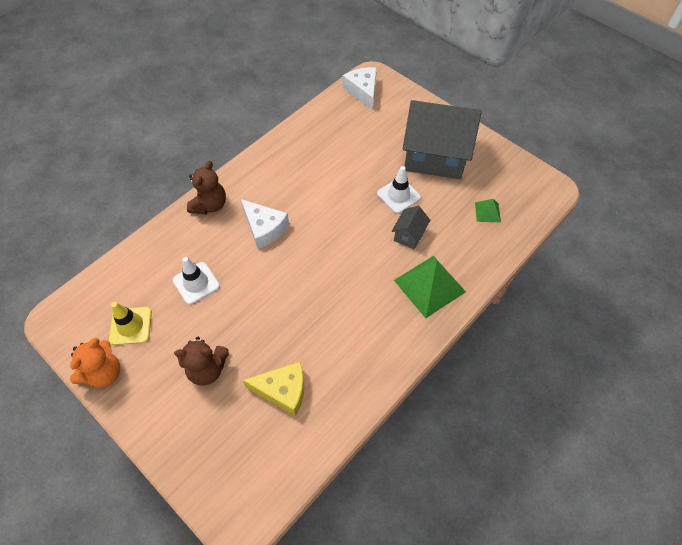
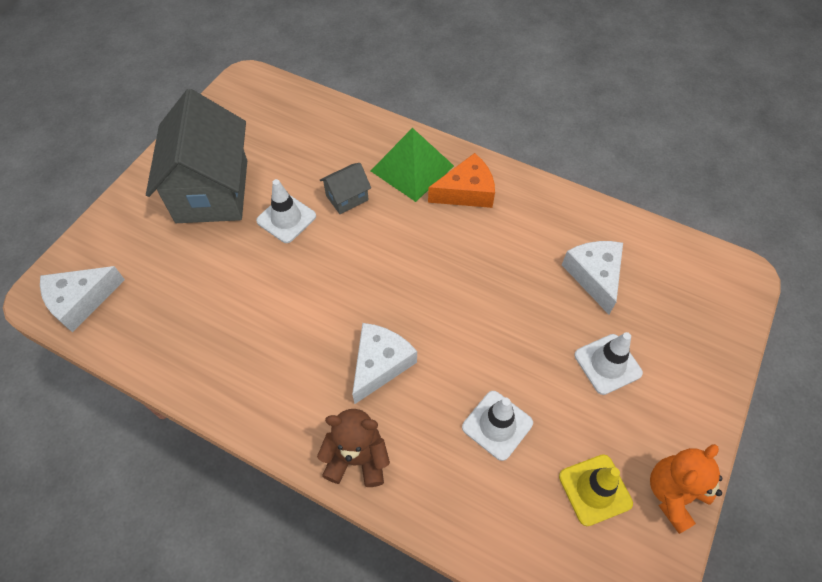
camera: 105 degrees left, 0 degrees up
(104, 373) = (673, 494): orange teddy bear -> orange teddy bear turned 60 degrees counterclockwise
(207, 369) = (607, 364): brown teddy bear -> white traffic cone
(283, 390) = (594, 276): yellow cheese -> white cheese
(394, 319) = (466, 192): none -> orange cheese
(409, 235) = (347, 198): grey house -> grey house turned 45 degrees counterclockwise
(487, 212) = (294, 130): green pyramid -> none

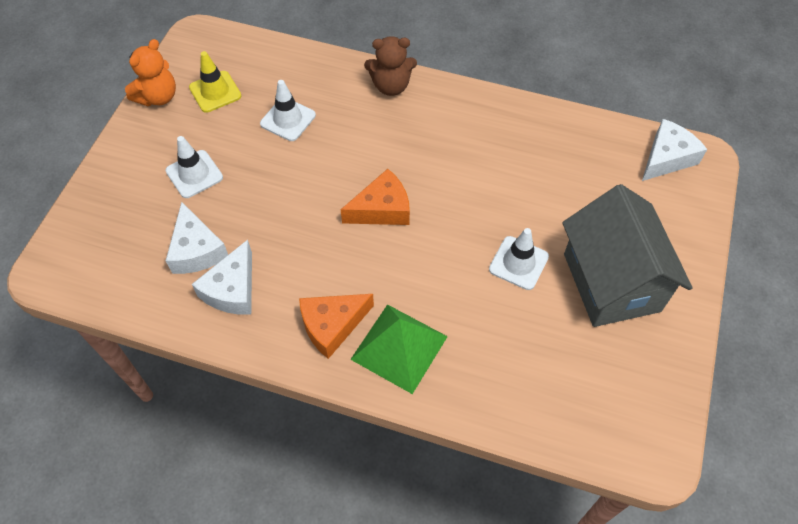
camera: 170 degrees right, 0 degrees up
(347, 198) = (463, 297): grey house -> none
(380, 364) = (388, 147): white cheese -> white cheese (232, 289)
(402, 290) = (382, 209): none -> orange cheese

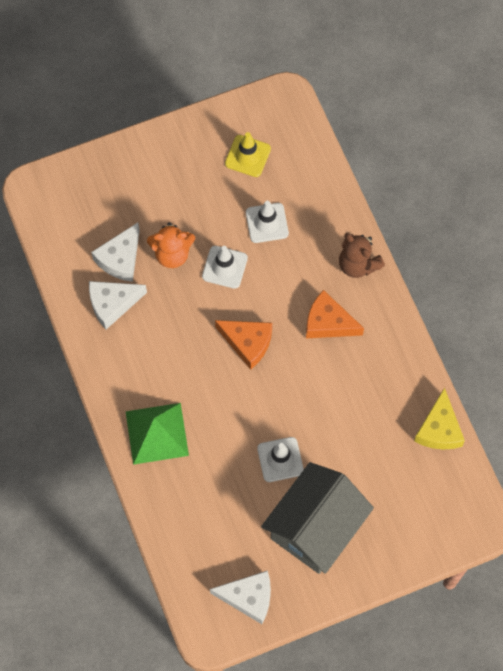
camera: 50 degrees right, 10 degrees up
(158, 97) = (210, 125): orange teddy bear -> orange teddy bear (172, 254)
(194, 174) = (172, 205): white traffic cone -> white traffic cone (224, 267)
(332, 326) = (138, 382): orange cheese -> orange cheese (328, 323)
(590, 130) = (439, 429): none -> yellow cheese
(667, 158) = (460, 498): white cheese -> white cheese (248, 597)

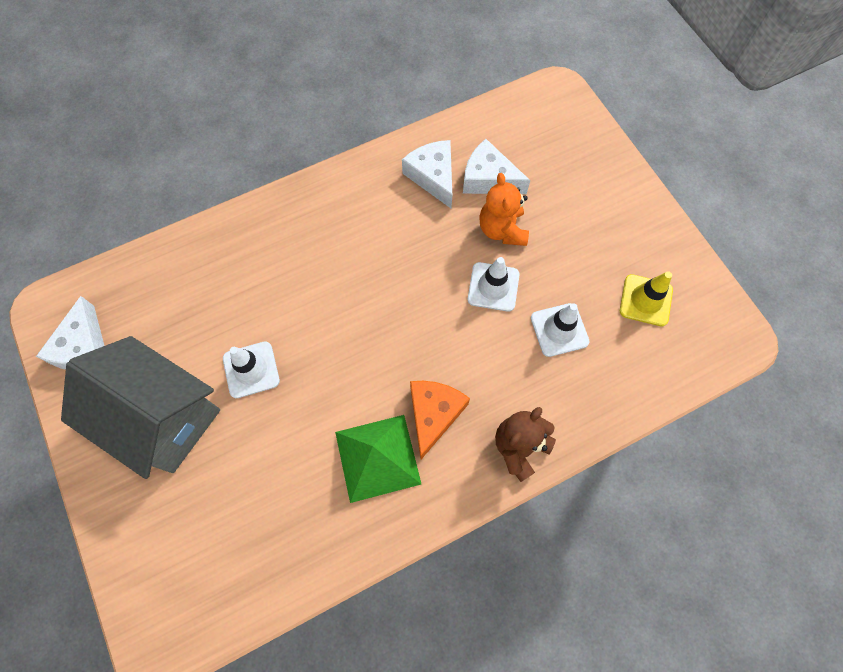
camera: 85 degrees right, 0 degrees up
(157, 433) = (283, 234): green pyramid -> green pyramid (377, 458)
(248, 343) = (398, 321): orange cheese -> none
(439, 429) = (293, 574): yellow cheese -> none

